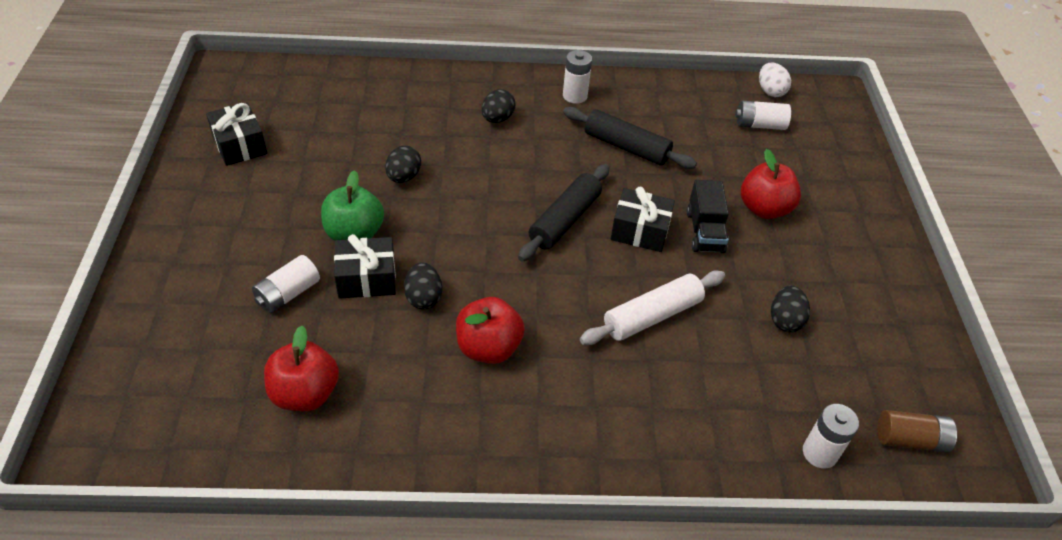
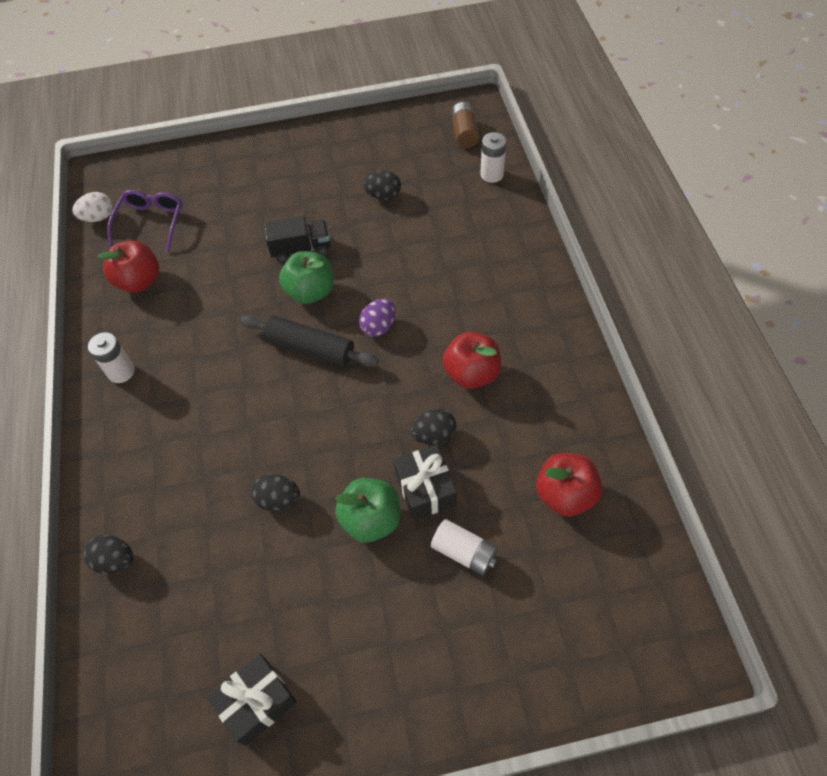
camera: 95 degrees left, 10 degrees up
(497, 119) = (169, 435): black egg -> black egg (115, 561)
(577, 279) = (378, 326): none -> purple egg
(626, 147) = (198, 316): black rolling pin -> none
(640, 231) = (310, 292): black gift -> green apple
(652, 316) = (403, 272): white rolling pin -> none
(759, 125) = (151, 222): white battery -> purple glasses
(764, 209) = (264, 213): red apple -> red apple (139, 281)

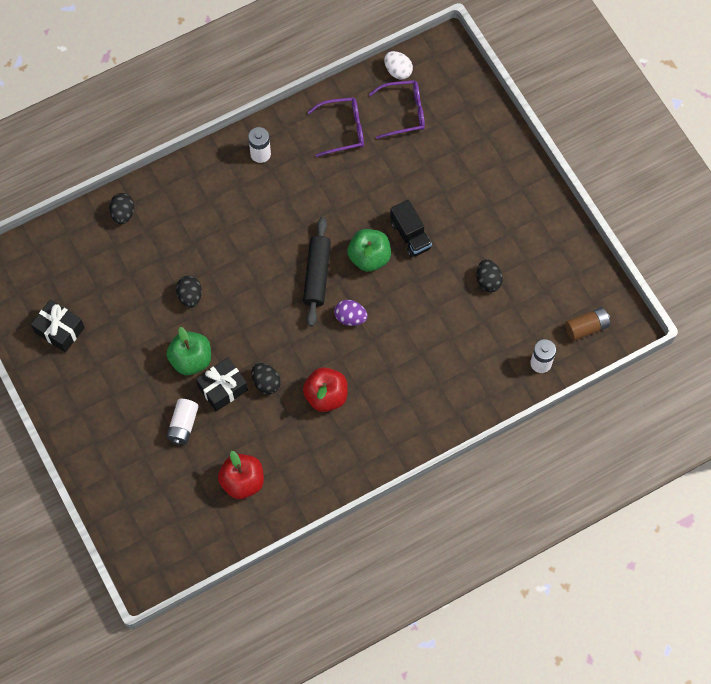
camera: 70 degrees right, 10 degrees up
(139, 281) = (344, 130): red apple -> purple glasses

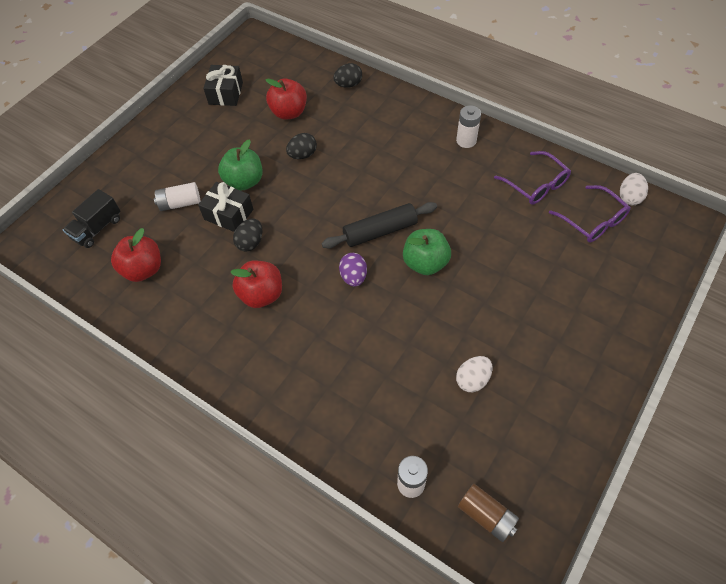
camera: 65 degrees right, 10 degrees down
(126, 284) = (289, 112): none -> red apple
(410, 235) = (472, 285): black truck -> black truck (97, 228)
(488, 281) = (472, 380): black egg -> white egg

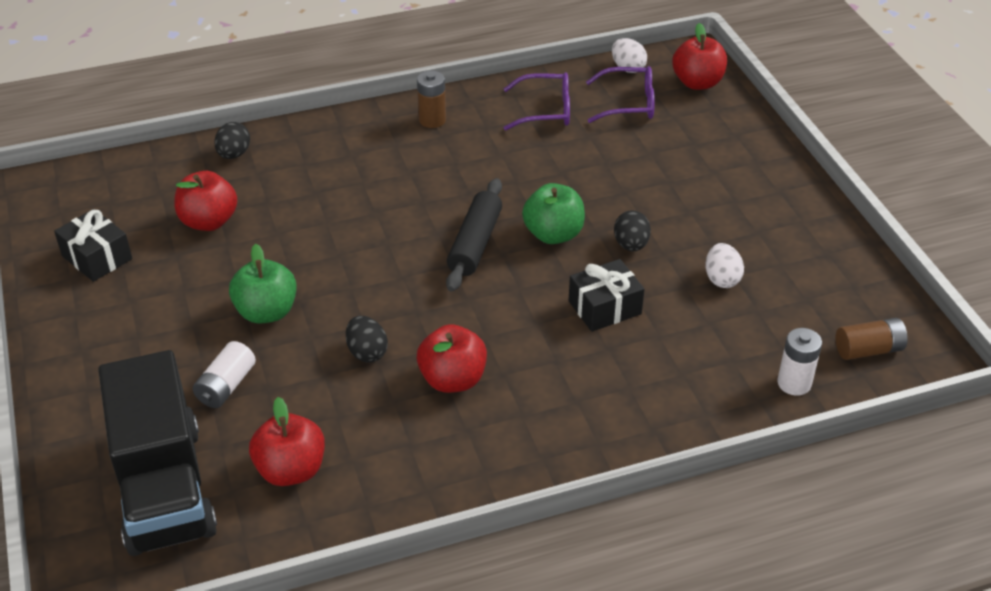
camera: 55 degrees left, 15 degrees down
(97, 228) = (164, 487): black truck -> black truck, size x2.05
(228, 214) = (300, 350): black gift -> black gift (604, 307)
(302, 155) = (291, 244): black egg -> black egg (631, 245)
(353, 277) = (511, 294): purple egg -> none
(466, 140) = (432, 120): white battery -> brown battery
(661, 243) = (697, 83): none -> red apple

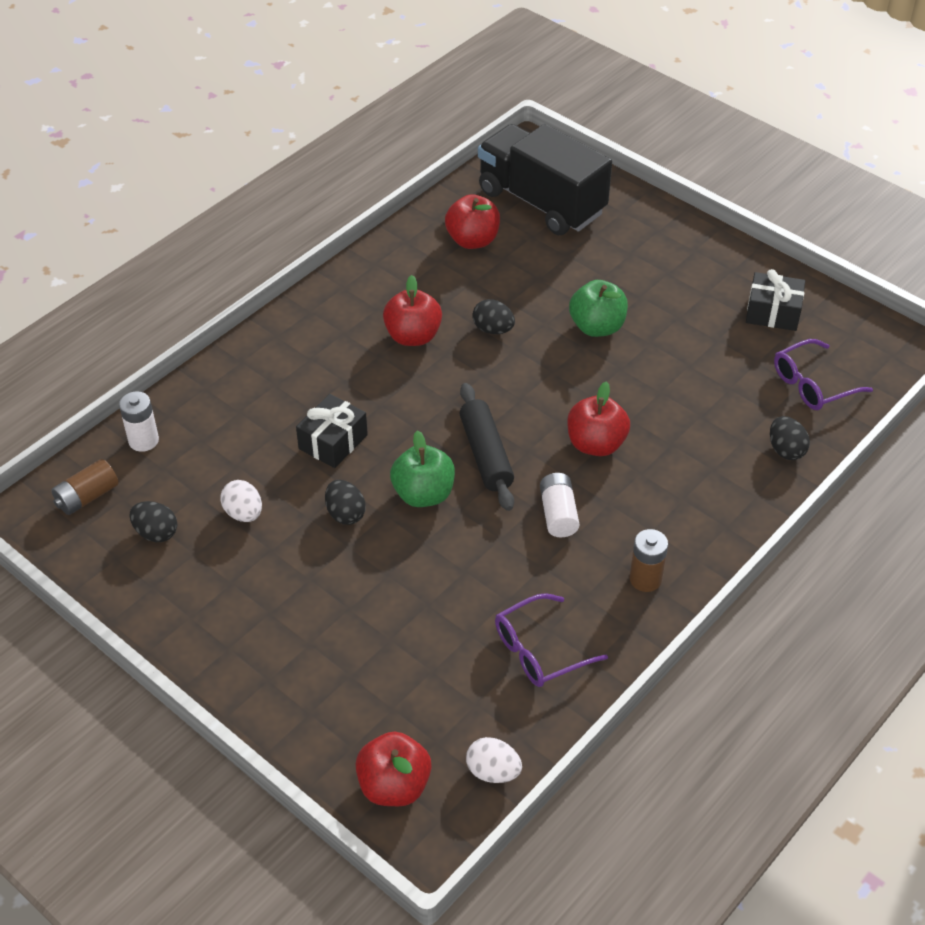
camera: 150 degrees right, 5 degrees up
(209, 221) = (726, 377): red apple -> red apple (596, 444)
(226, 386) = (569, 269): white battery -> white battery (558, 514)
(630, 104) = (454, 707): purple glasses -> purple glasses (811, 385)
(810, 293) = (156, 533): none -> black egg

